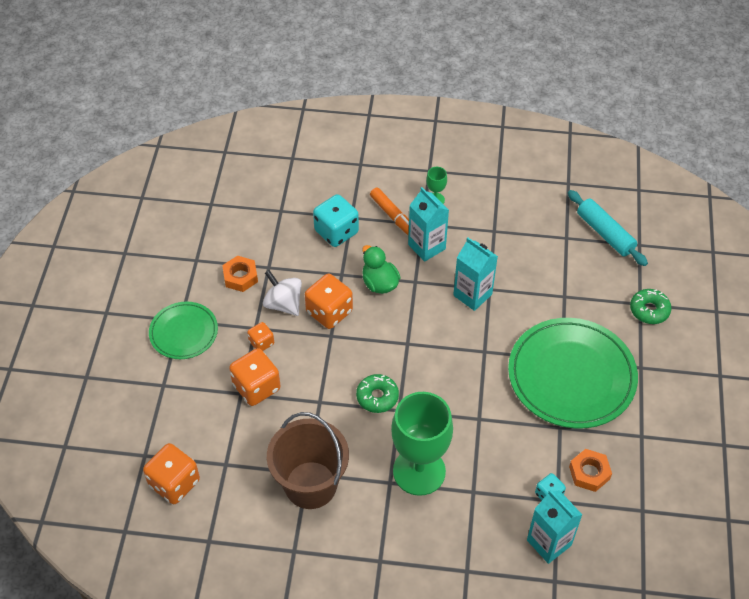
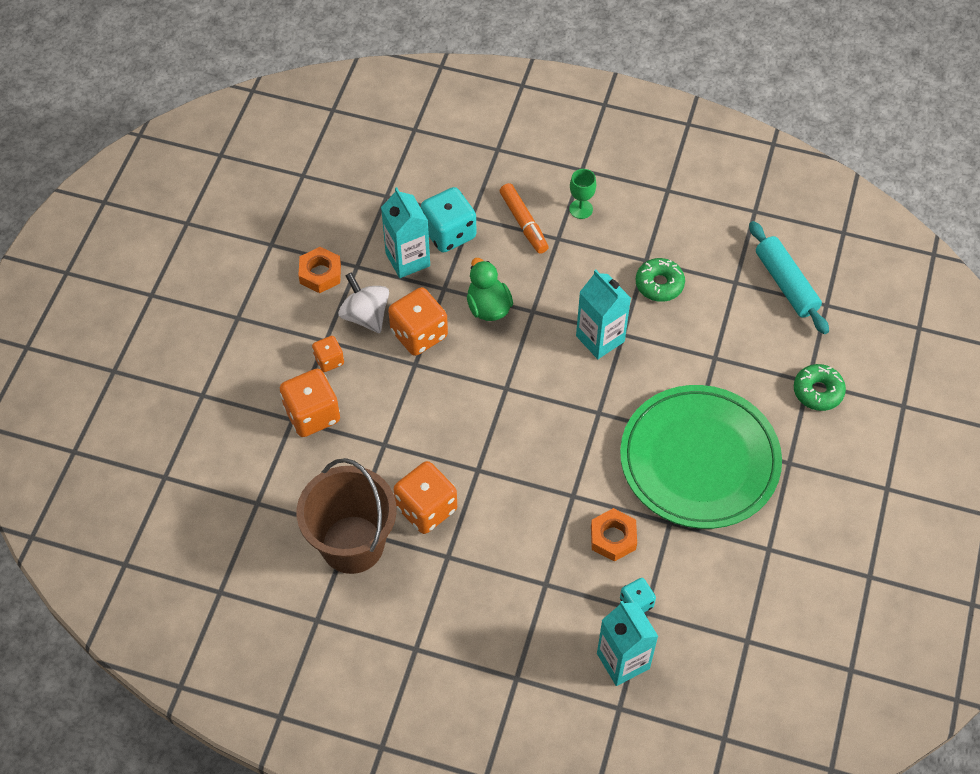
camera: 10 degrees right, 5 degrees up
(174, 483) = (193, 516): orange dice -> orange dice (426, 508)
(184, 332) = (238, 333): green plate -> none
(377, 397) = (455, 449): green donut -> green donut (659, 284)
(419, 471) = (485, 549): green goblet -> none
(426, 247) = (557, 268): turquoise carton -> turquoise carton (408, 259)
(589, 473) = (692, 584): orange nut -> orange nut (613, 538)

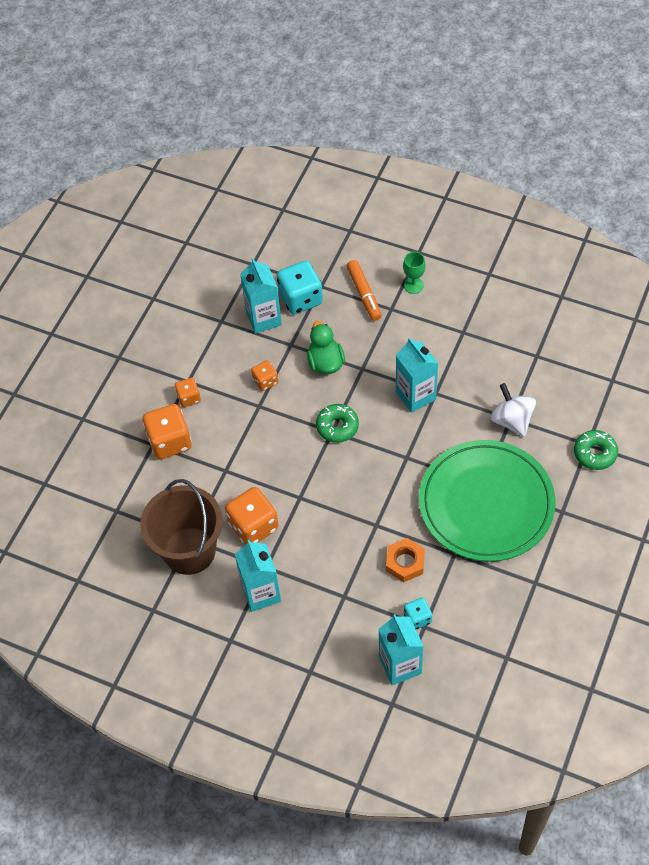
camera: 10 degrees right, 0 degrees up
(320, 273) = (190, 325): orange nut -> none
(365, 316) = (223, 363): white spinning top -> white spinning top (512, 420)
(419, 334) = (265, 381): orange dice -> orange dice, size x0.55
(445, 588) = (261, 593): none -> turquoise carton
(659, 284) = (471, 353): green donut -> green donut (337, 426)
(786, 283) = (580, 360): turquoise rolling pin -> none

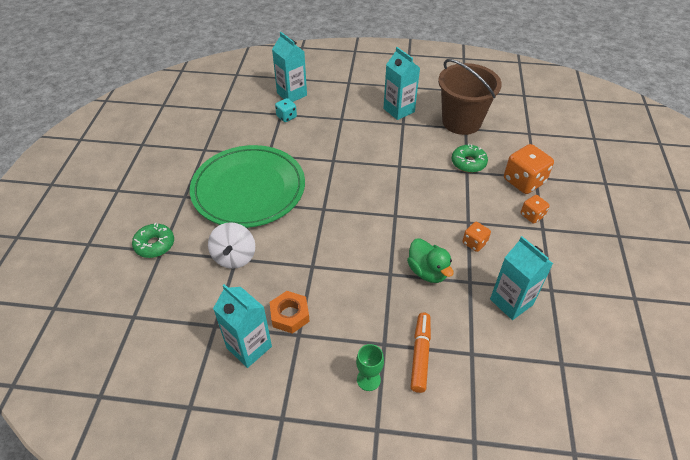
camera: 160 degrees right, 10 degrees down
(253, 526) = (424, 143): orange dice -> none
(300, 298) = (486, 333): turquoise dice -> none
(337, 426) = (392, 219): green donut -> green donut (468, 163)
(364, 294) = (420, 355): orange marker -> orange marker turned 45 degrees clockwise
(405, 562) = (304, 143): orange nut -> orange nut (290, 315)
(415, 395) = (330, 260): turquoise carton -> turquoise carton (249, 347)
(512, 420) = (234, 257): white spinning top -> white spinning top turned 45 degrees clockwise

